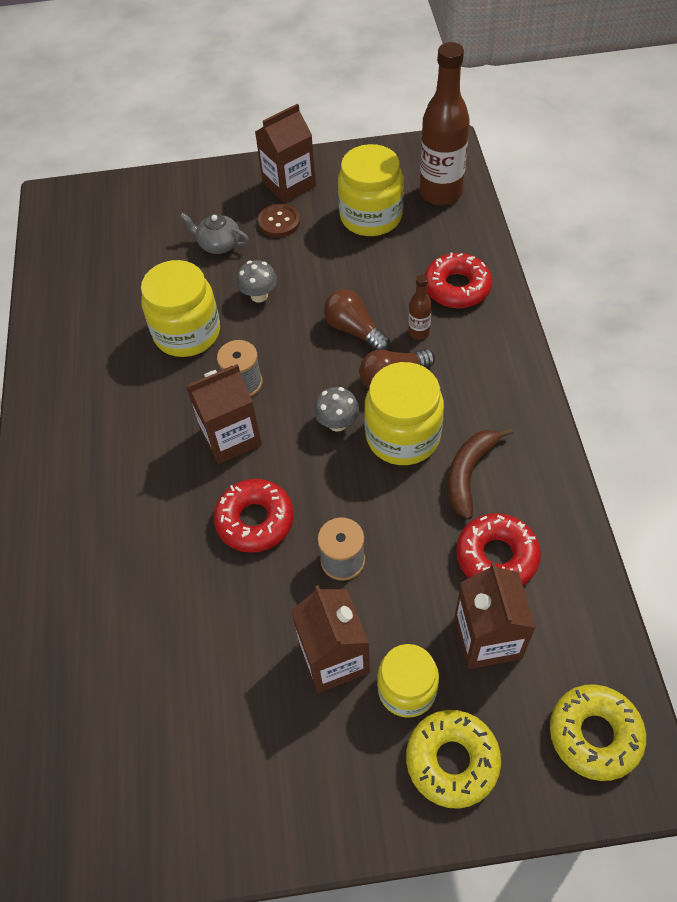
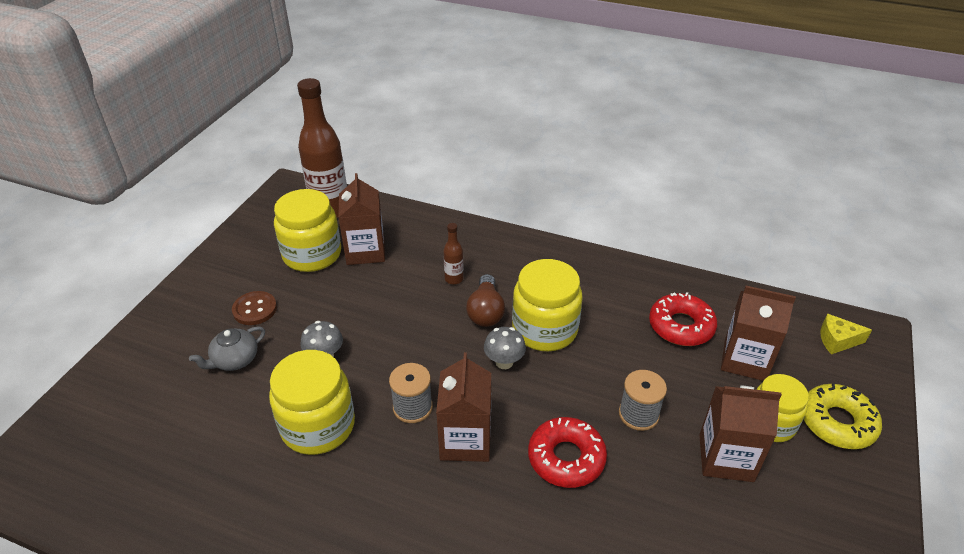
camera: 65 degrees left, 15 degrees down
(289, 185) = (219, 286): brown carton -> brown carton (365, 251)
(354, 330) = (419, 313): brown light bulb -> none
(457, 287) = (430, 242): red donut -> none
(469, 473) = (602, 309): brown banana -> none
(594, 735) = (837, 340): yellow donut -> yellow cheese

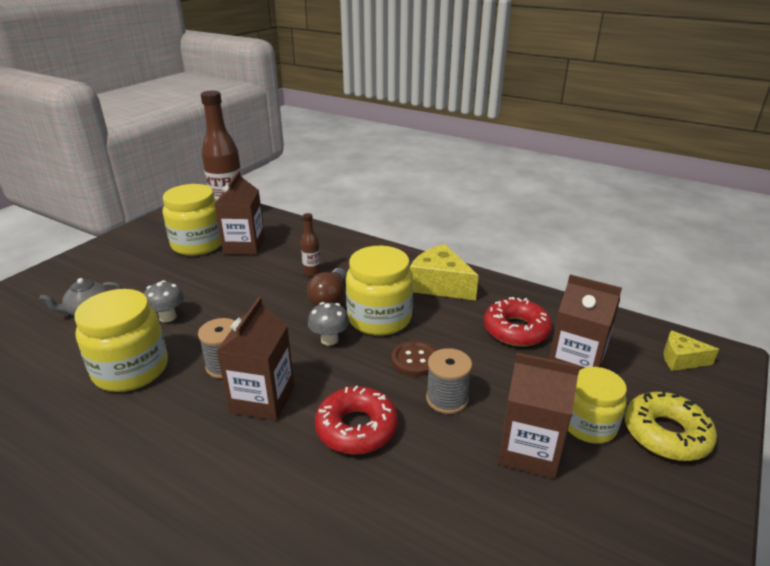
camera: 10 degrees right, 10 degrees down
(255, 309) = (128, 277): brown button -> brown button (415, 360)
(591, 279) = (440, 285): none -> yellow cheese

